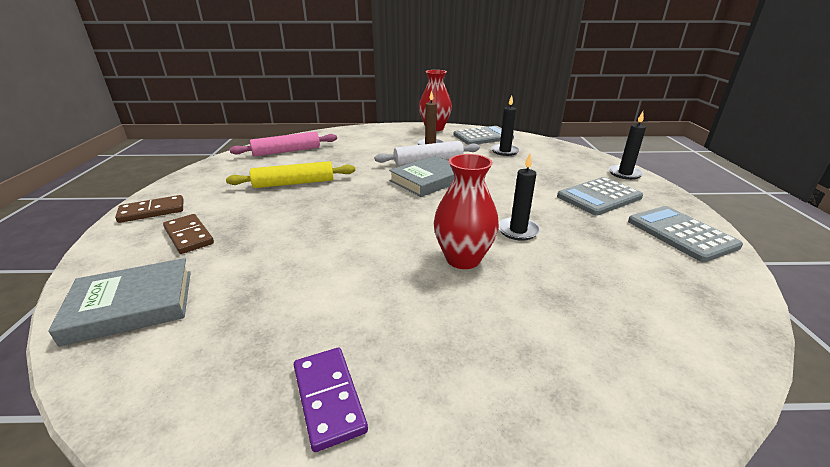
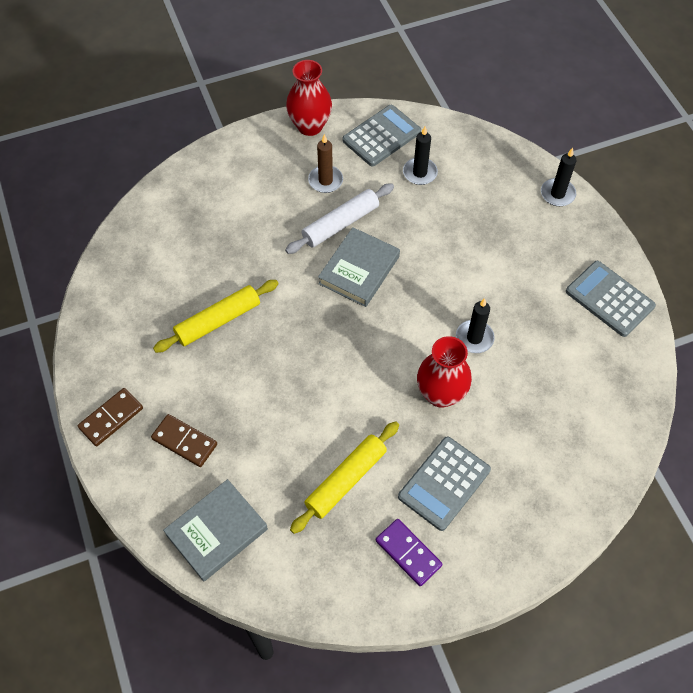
camera: 20 degrees left, 30 degrees up
(286, 151) = (156, 249): pink rolling pin -> none
(310, 299) = (346, 480): none -> yellow rolling pin
(599, 197) = (536, 253): grey calculator -> grey calculator (444, 483)

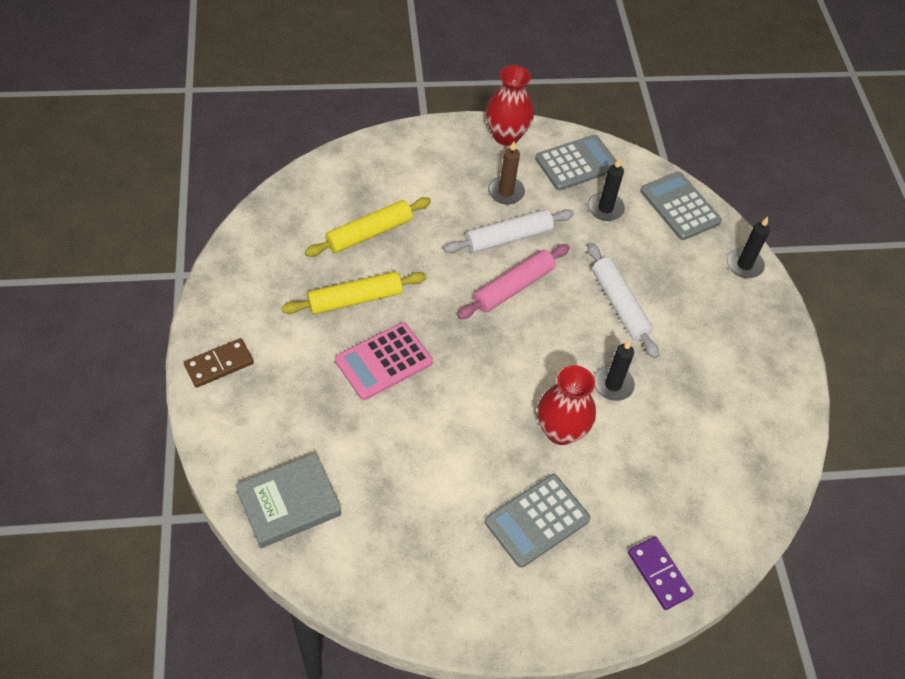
camera: 10 degrees right, 5 degrees down
(184, 441) = (284, 407): brown domino -> none
(262, 373) = (383, 361): none -> pink calculator
(346, 480) = (436, 489): yellow rolling pin -> yellow rolling pin (369, 233)
(359, 270) = (513, 287): grey book -> pink rolling pin
(408, 553) = (478, 579): purple domino -> purple domino (659, 574)
(458, 261) = (619, 305): none -> white rolling pin
(609, 299) = (769, 383): grey calculator -> grey calculator (680, 206)

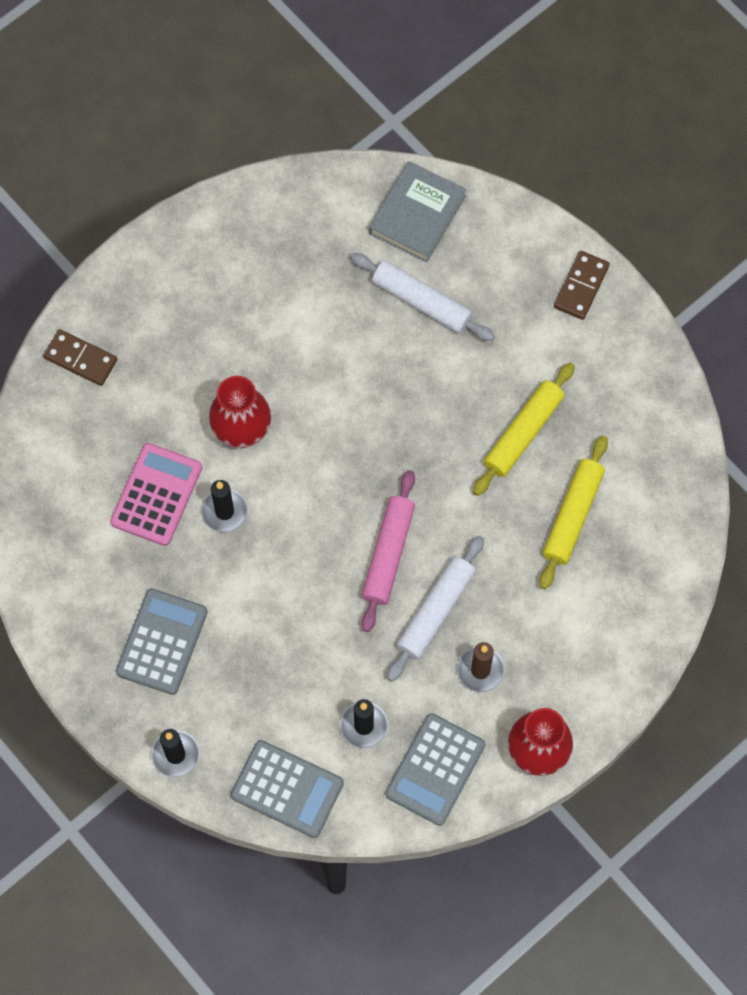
camera: 150 degrees right, 15 degrees up
(383, 361) = (445, 389): pink calculator -> pink calculator (156, 495)
(537, 520) = (209, 336): grey calculator -> grey calculator (162, 642)
(619, 305) = (273, 608): white rolling pin -> white rolling pin (422, 302)
(659, 574) = (80, 359): purple domino -> brown domino

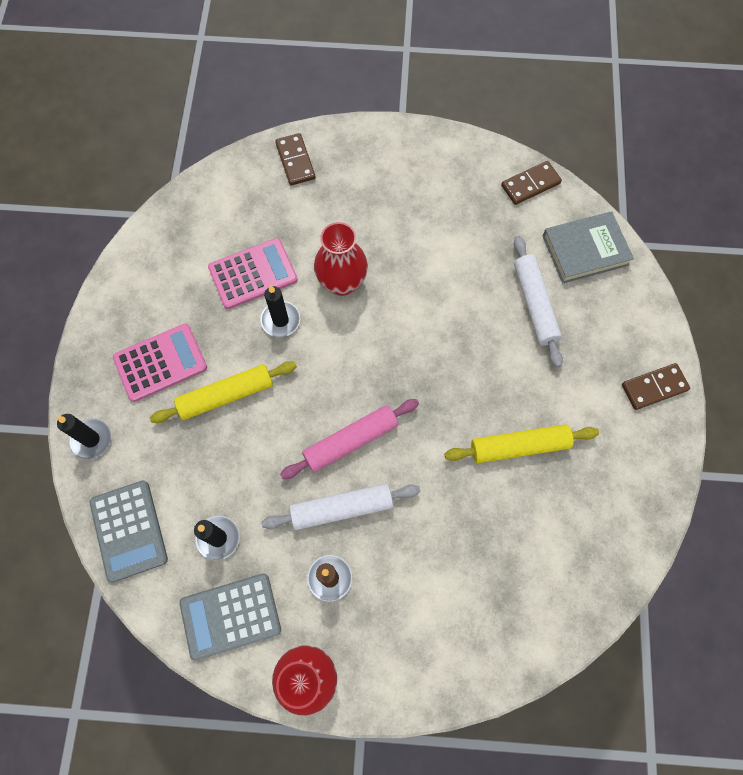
camera: 45 degrees right, 0 degrees up
(162, 642) = (160, 363): grey calculator -> pink calculator
(313, 194) = (530, 184): none -> brown domino
(572, 515) = (498, 534): yellow rolling pin -> yellow rolling pin (226, 395)

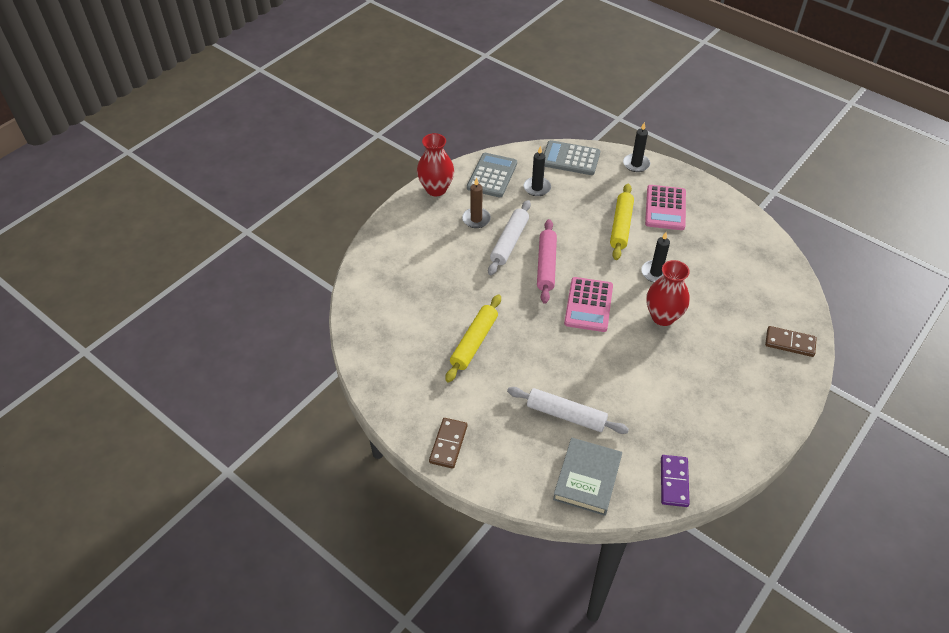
camera: 125 degrees right, 20 degrees down
(253, 274) = (702, 275): pink calculator -> pink calculator (588, 305)
(530, 184) = (674, 482): brown domino -> purple domino

